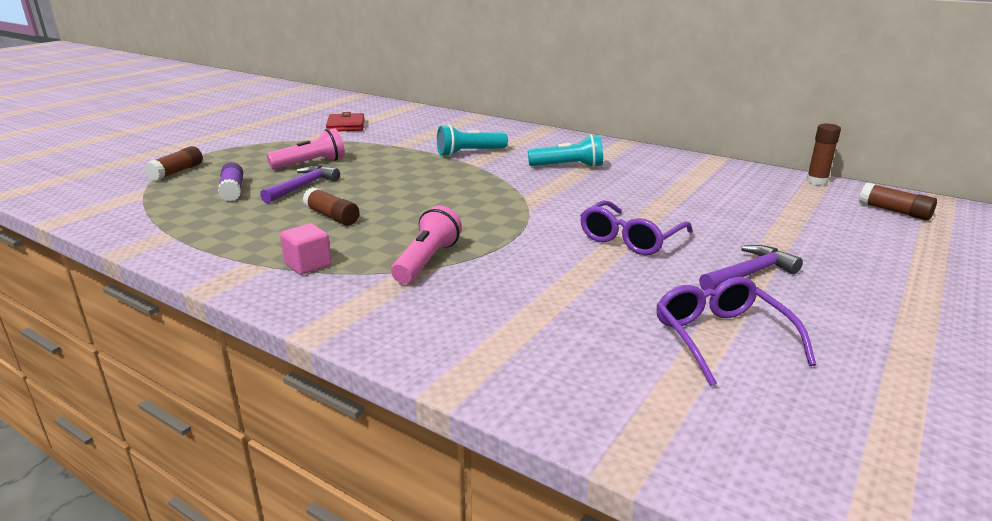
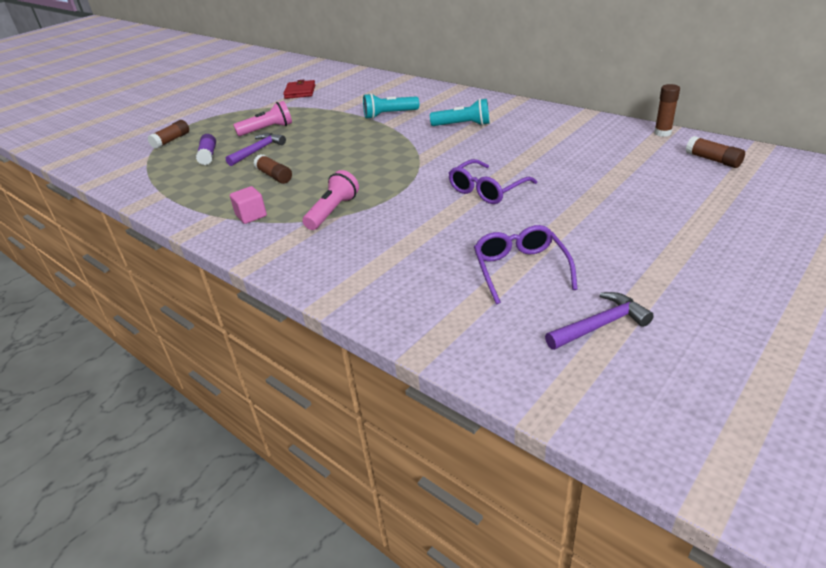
camera: 10 degrees right, 10 degrees up
(749, 274) = (565, 218): purple hammer -> purple hammer (600, 325)

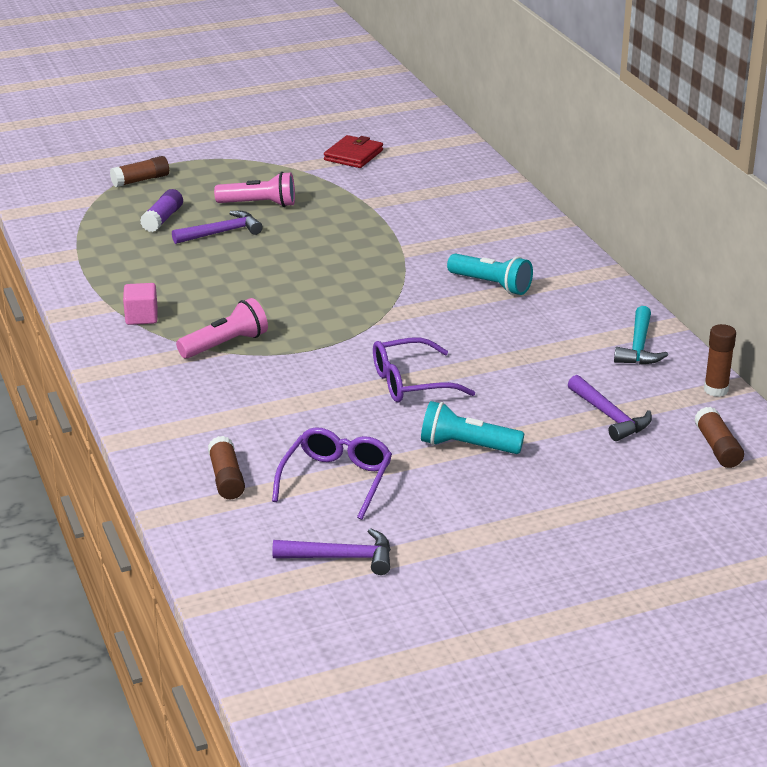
camera: 25 degrees right, 5 degrees down
(274, 176) = (208, 275): brown glue stick -> brown glue stick (226, 478)
(389, 115) = (422, 235): turquoise flashlight -> turquoise flashlight (467, 446)
(589, 127) = (639, 346): none -> turquoise hammer
(630, 166) = (609, 416): none -> purple hammer

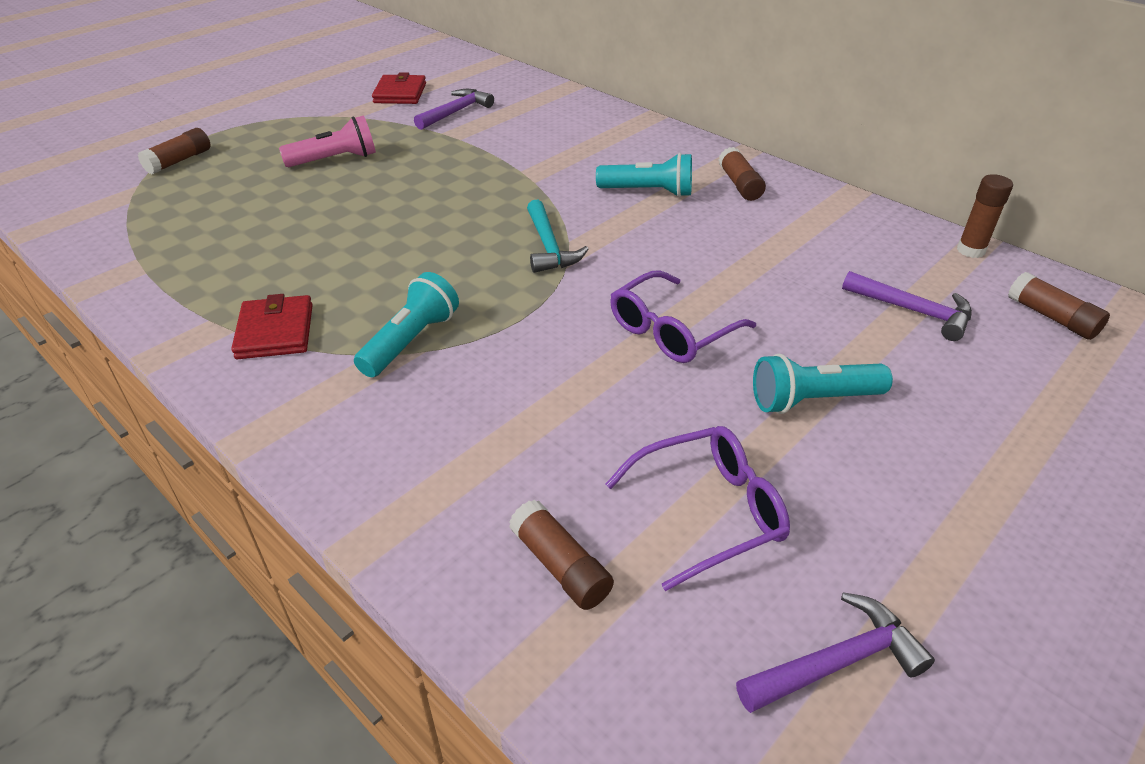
camera: 25 degrees left, 10 degrees up
(141, 317) = (275, 331): pink cube -> red wallet
(163, 219) = (231, 199): purple glue stick -> none
(221, 232) = (312, 199): purple hammer -> purple hammer (455, 112)
(225, 344) = (411, 341): pink flashlight -> turquoise flashlight
(336, 480) = (709, 511): purple glasses -> purple glasses turned 75 degrees clockwise
(576, 296) = (739, 184): none -> brown glue stick
(639, 346) = (851, 222): turquoise hammer -> turquoise hammer (549, 246)

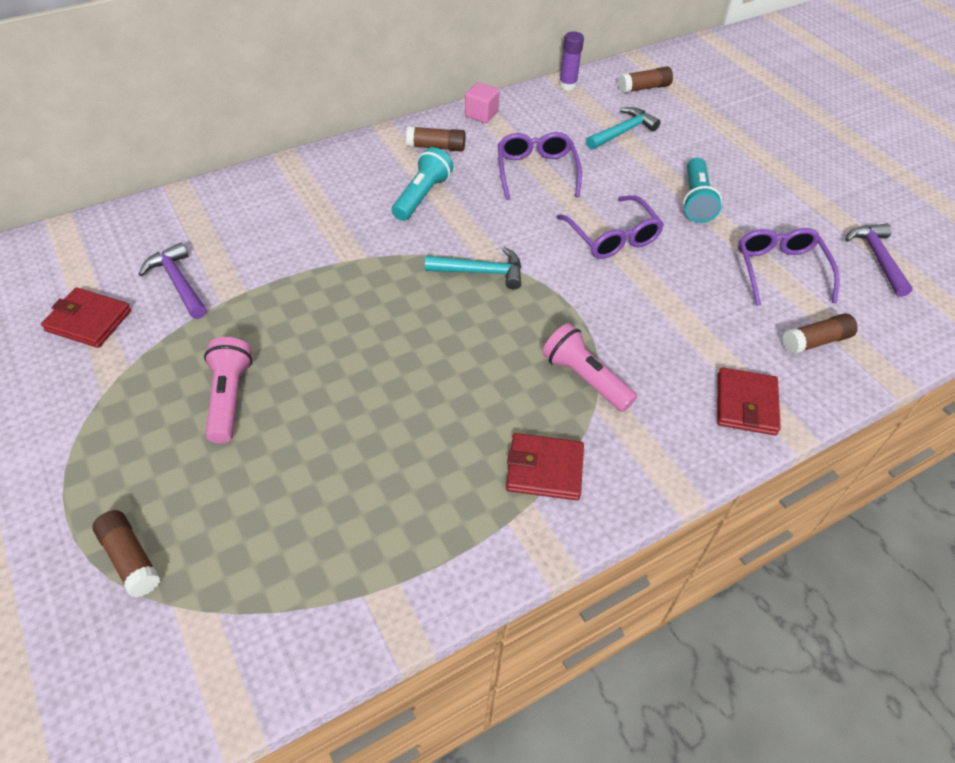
camera: 75 degrees left, 10 degrees up
(404, 488) = (746, 404): none -> red wallet
(411, 341) = (584, 378): turquoise flashlight -> pink flashlight
(755, 254) = (536, 171): none -> purple glasses
(831, 200) = (481, 114): none -> pink cube
(913, 311) = (622, 132): purple hammer -> turquoise hammer
(970, 250) = (567, 85): brown glue stick -> purple glue stick

